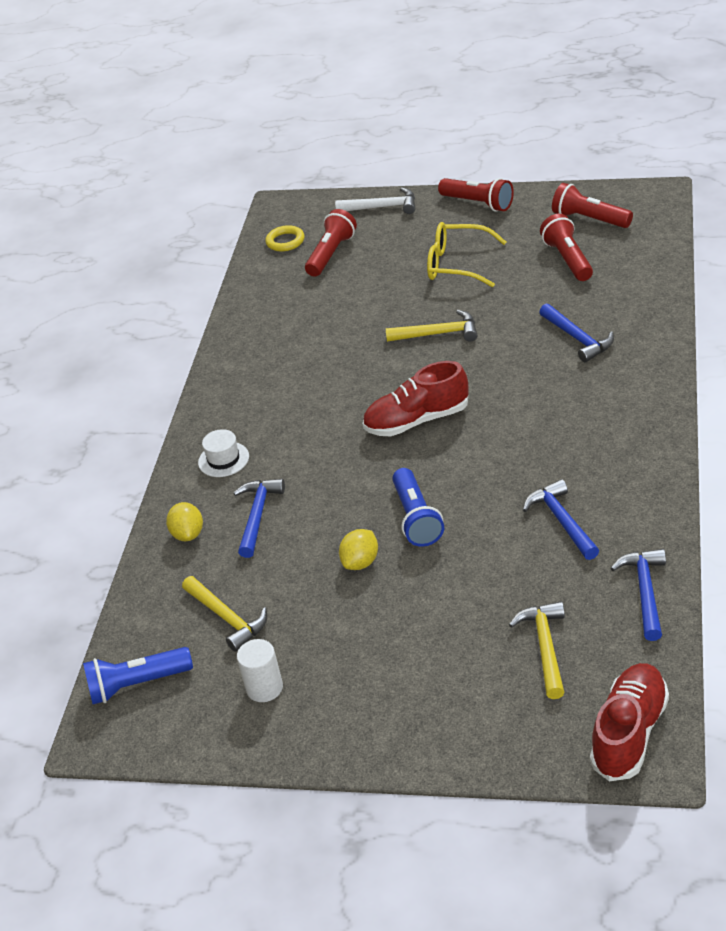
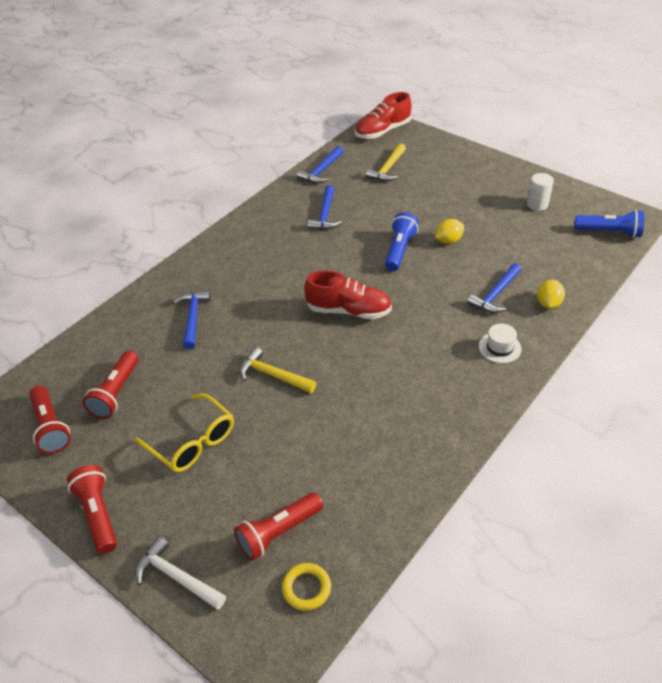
camera: 155 degrees left, 5 degrees up
(227, 618) = (543, 244): yellow hammer -> none

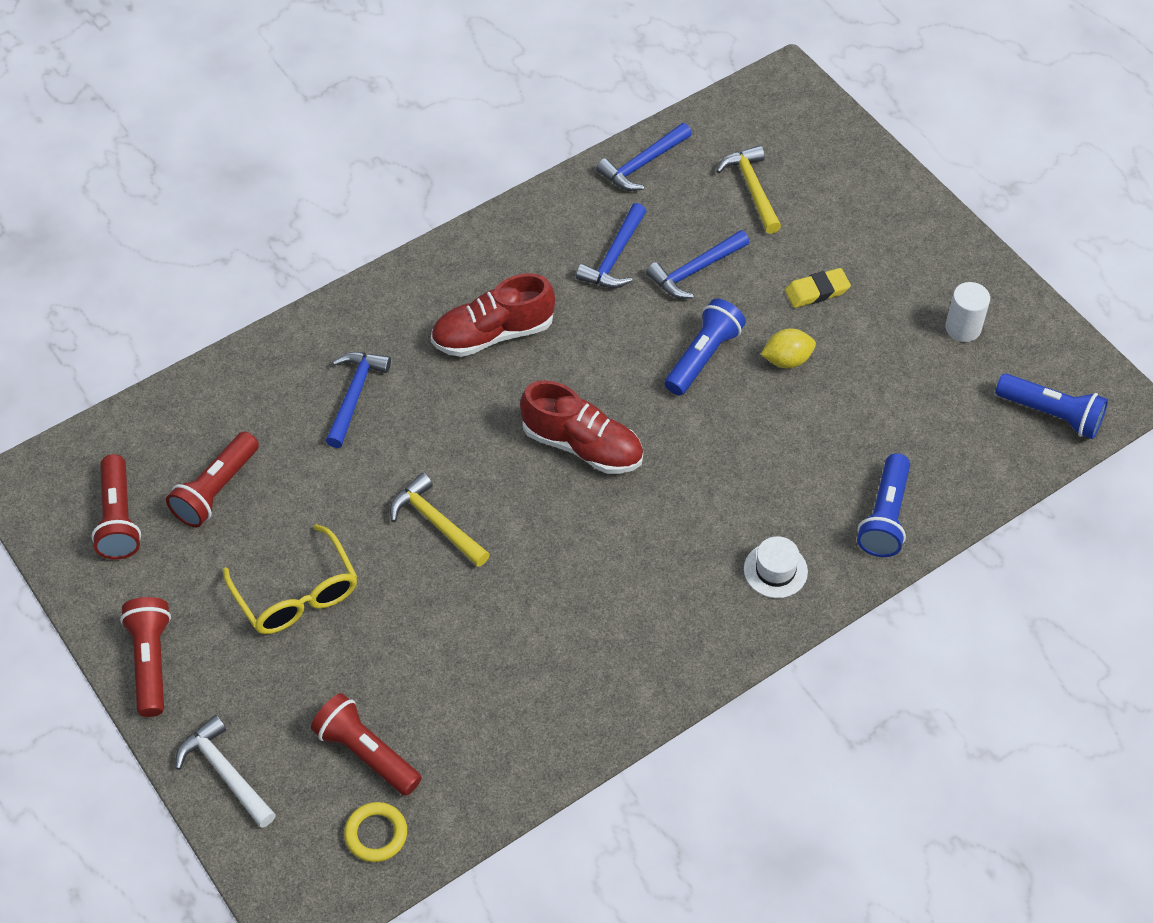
camera: 15 degrees right, 10 degrees up
(278, 532) = (366, 753): red flashlight -> red flashlight turned 60 degrees clockwise
(382, 131) = (778, 103): red shoe -> red shoe (493, 334)
(387, 169) = (752, 188): yellow hammer -> yellow hammer turned 120 degrees clockwise
(447, 206) = (817, 291): none -> yellow eraser
(495, 295) = (812, 479): blue hammer -> blue hammer (695, 271)
(548, 303) = (885, 517): yellow lemon -> blue flashlight

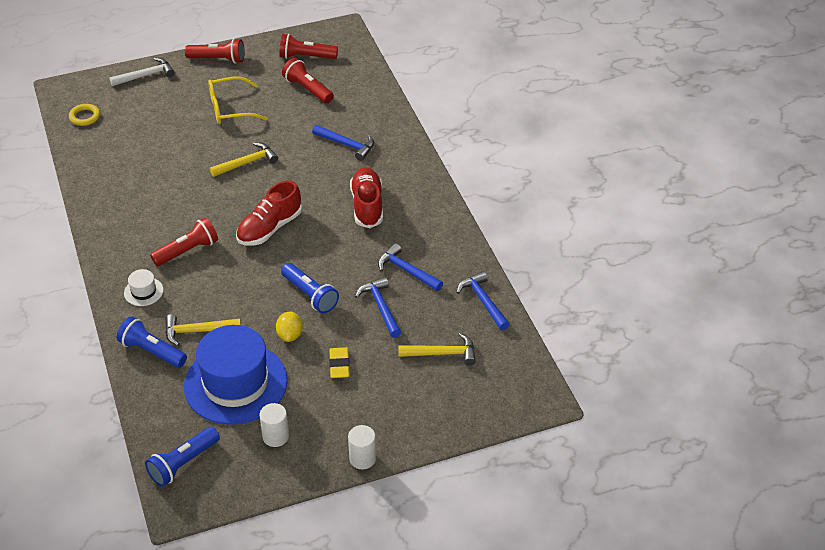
camera: 105 degrees right, 10 degrees down
(366, 753) = (128, 119): red flashlight -> red flashlight (188, 251)
(825, 473) = (197, 331): none -> yellow hammer
(898, 397) = (235, 383): none -> blue hat
(954, 232) = (362, 458): none -> white cylinder

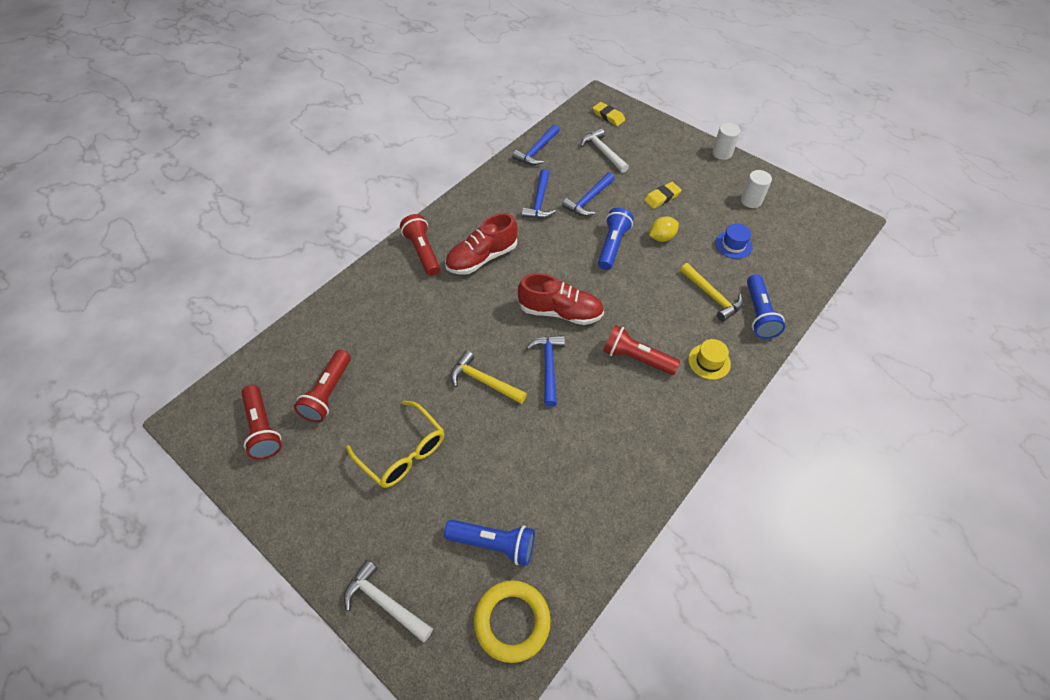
camera: 120 degrees left, 10 degrees up
(85, 117) = (512, 621): yellow ring -> yellow ring, size x1.58
(143, 291) = (709, 361): white hat -> yellow hat
(183, 463) = (822, 236): blue flashlight -> blue flashlight (494, 543)
(218, 59) = (308, 528): red flashlight -> red flashlight (422, 252)
(235, 383) = (733, 245): blue hat -> blue hat, size x0.41
(347, 145) = (406, 312): blue hammer -> blue hammer (548, 366)
(442, 353) = (603, 152): yellow hammer -> white hammer
(500, 390) = (608, 116): none -> yellow eraser

